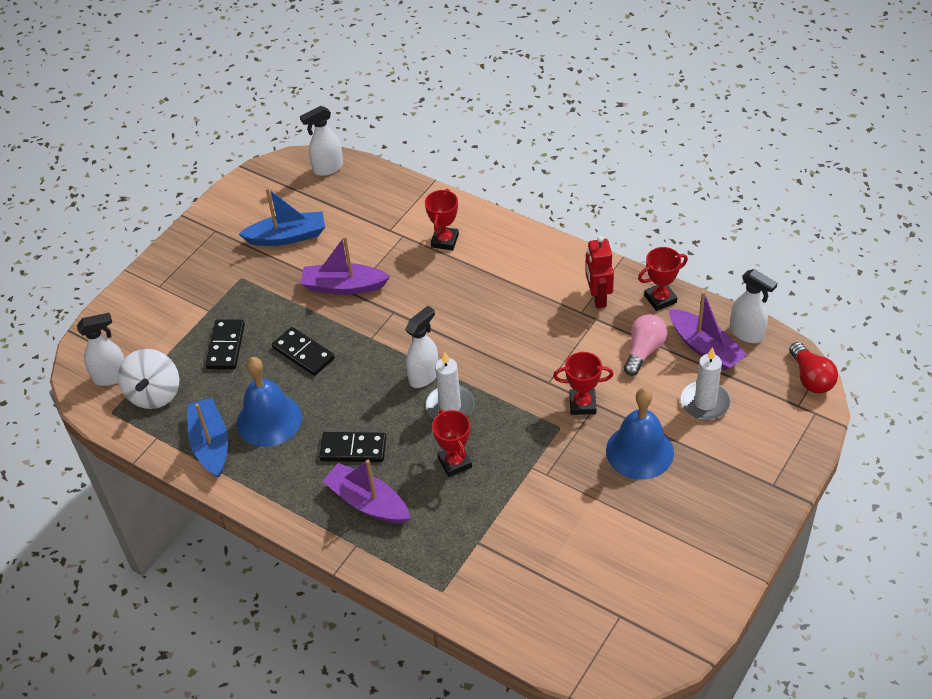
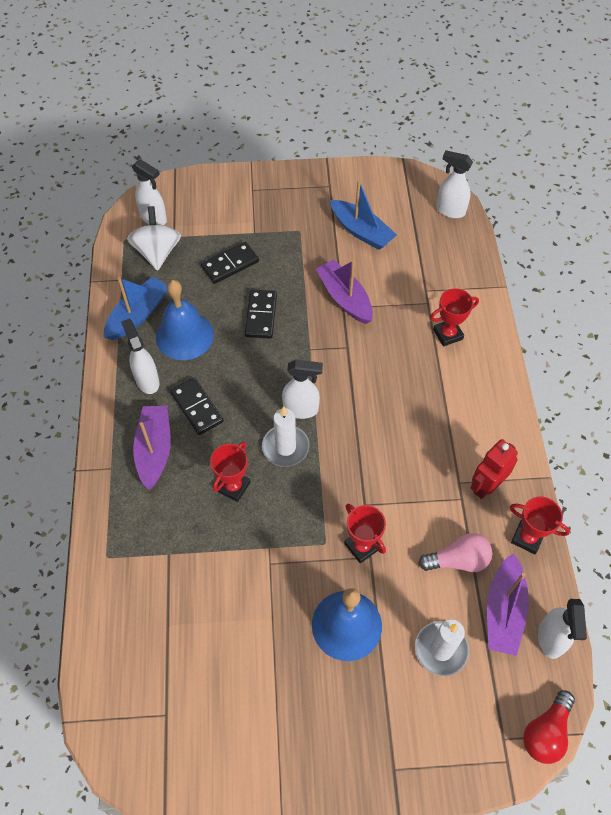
camera: 50 degrees right, 10 degrees up
(154, 394) = (157, 252): white spinning top -> white spinning top turned 120 degrees clockwise
(290, 472) = (147, 380): none -> white spray bottle

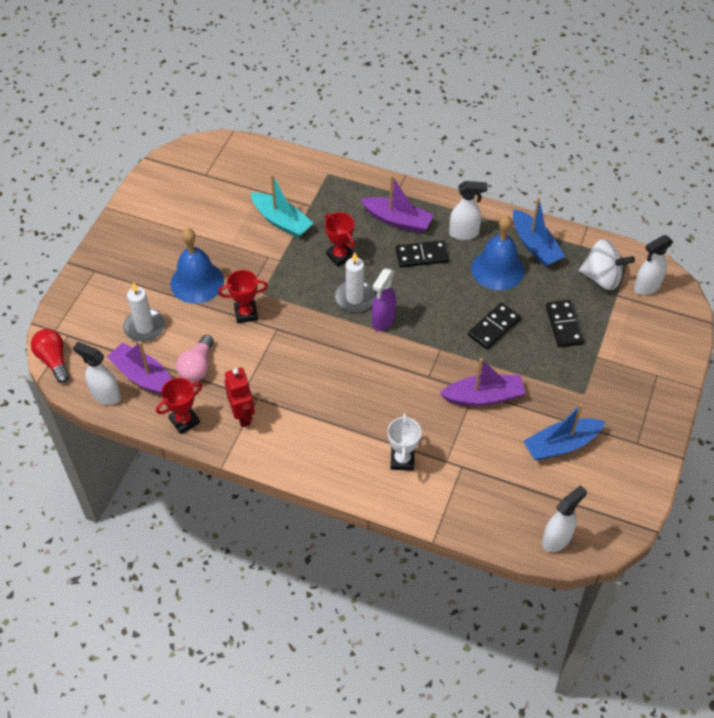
camera: 115 degrees right, 5 degrees down
(208, 574) = (281, 221): none -> turquoise boat
(261, 315) = (494, 327): black domino -> black domino turned 75 degrees counterclockwise
(301, 409) = (383, 320): white spray bottle -> purple spray bottle
(448, 334) = (402, 460): red trophy -> white trophy

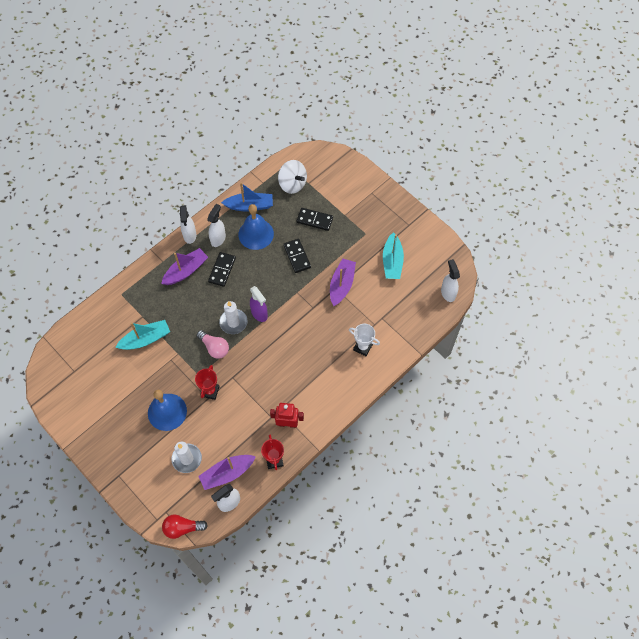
camera: 65 degrees left, 10 degrees up
(197, 367) = (236, 437): pink light bulb -> pink light bulb (214, 347)
(340, 256) = (195, 316): red trophy -> none
(561, 445) = (392, 261): blue boat -> turquoise boat
(602, 278) = (292, 184): white spinning top -> white spinning top turned 90 degrees clockwise
(646, 287) = (311, 166): white spray bottle -> white spray bottle (189, 235)

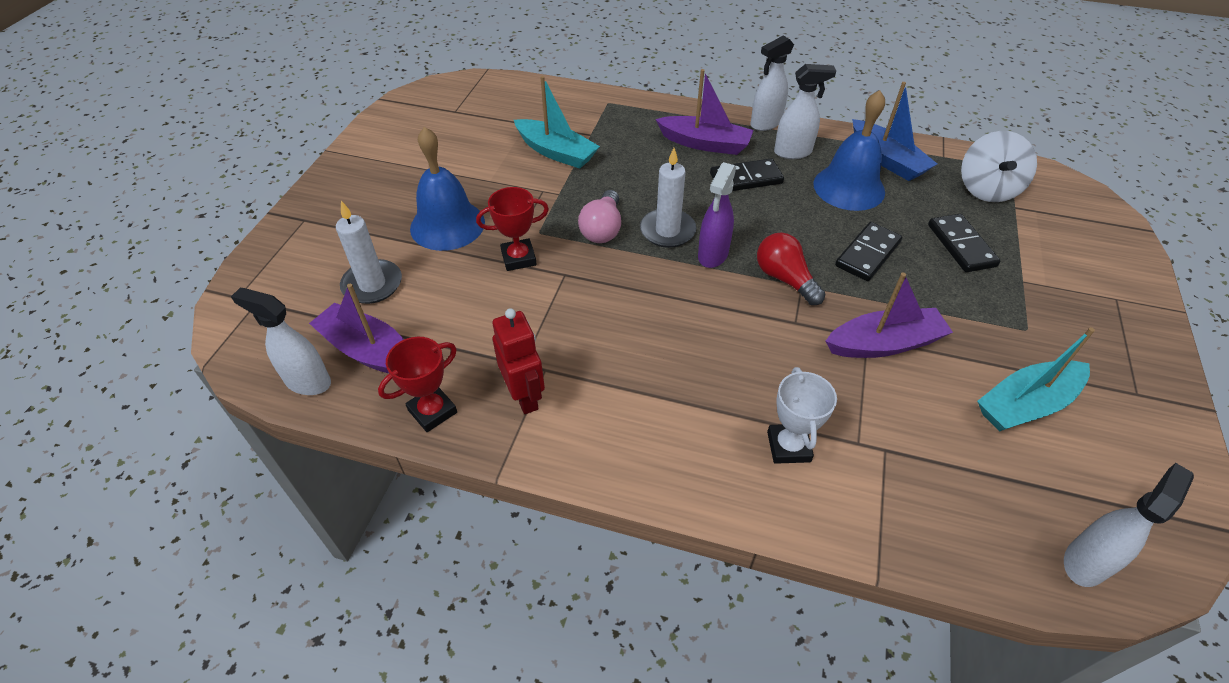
camera: 60 degrees right, 15 degrees down
(182, 528) = (231, 337): red light bulb -> red light bulb (785, 279)

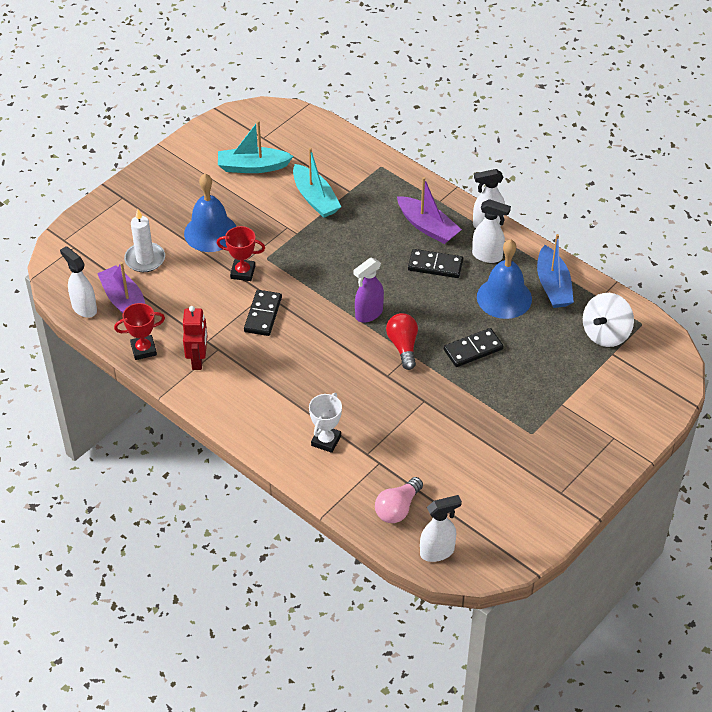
camera: 25 degrees right, 0 degrees up
(602, 229) = (309, 270): pink light bulb -> pink light bulb (398, 508)
(667, 231) = (351, 286): white candle -> none
(884, 344) = (431, 408): purple boat -> none
(961, 245) = (543, 366): black domino -> black domino (263, 314)
(1026, 404) = (485, 472): turquoise boat -> turquoise boat (253, 167)

